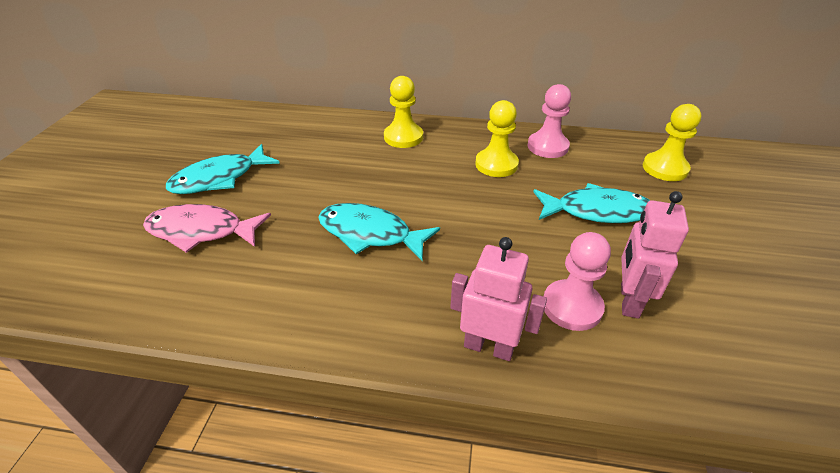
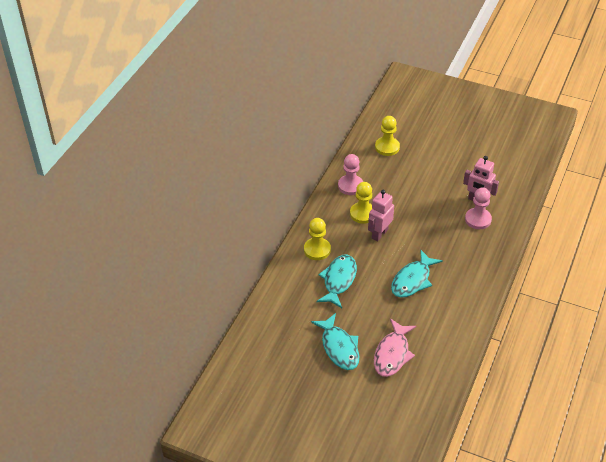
camera: 75 degrees left, 5 degrees up
(489, 347) = (494, 252): pink robot -> pink robot (379, 234)
(596, 211) = (416, 188): turquoise fish -> turquoise fish (338, 280)

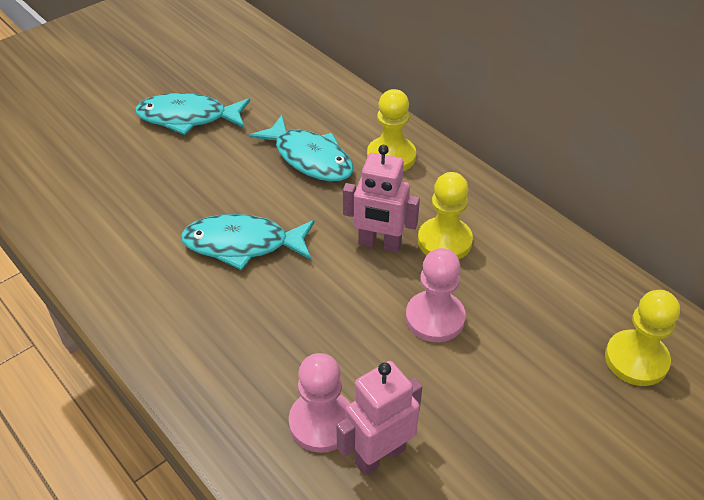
camera: 115 degrees right, 0 degrees up
(350, 186) = (531, 252): pink pawn -> pink pawn (435, 318)
(379, 234) = (379, 244): pink robot -> pink robot turned 135 degrees clockwise
(392, 354) = (127, 164): pink fish -> none
(412, 280) = (243, 244): turquoise fish -> turquoise fish turned 60 degrees counterclockwise

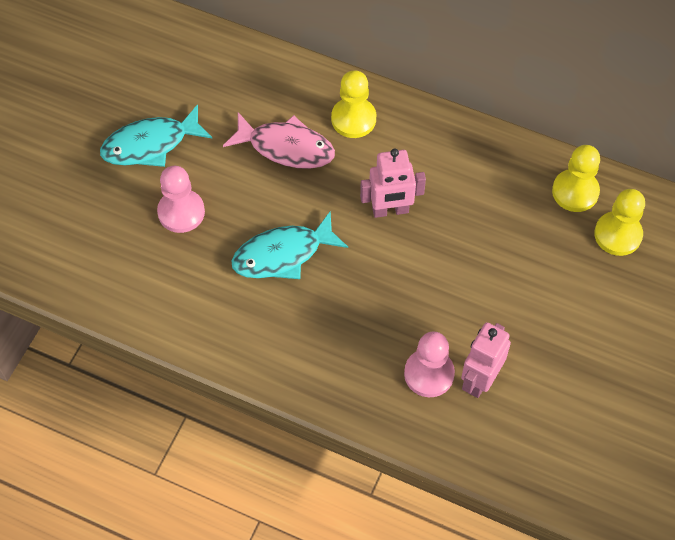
camera: 25 degrees left, 15 degrees up
(309, 158) = (286, 147): turquoise fish -> pink fish
(435, 318) = (465, 259): pink pawn -> pink pawn (181, 212)
(444, 241) = (439, 187): yellow pawn -> yellow pawn (575, 192)

